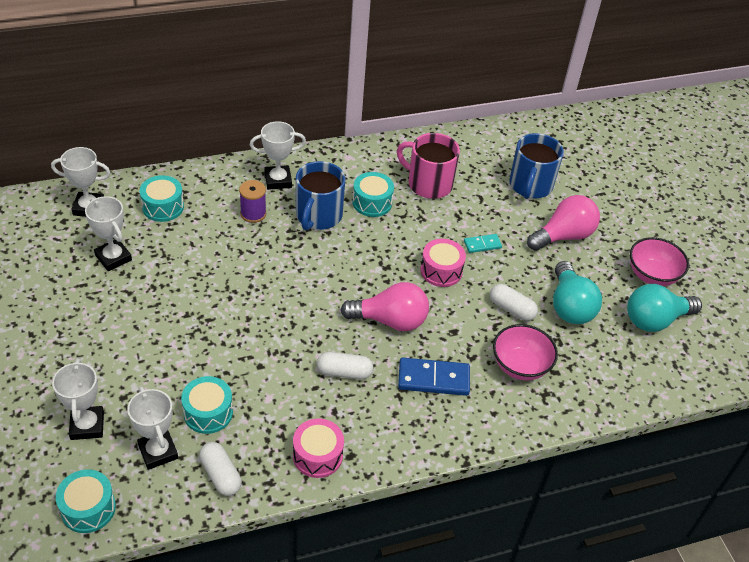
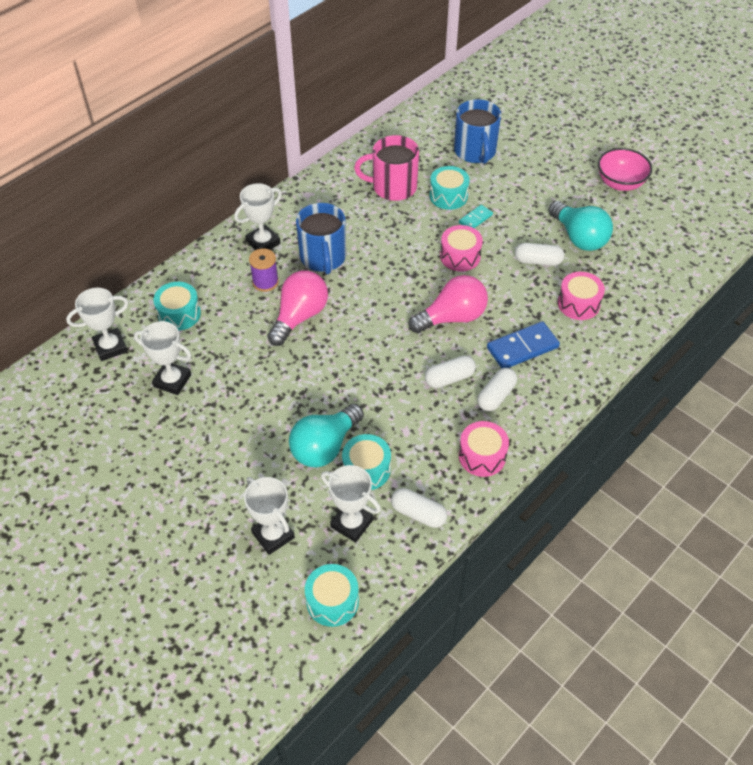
camera: 25 degrees left, 5 degrees up
(372, 202) = (359, 225): turquoise drum -> turquoise drum (448, 196)
(374, 409) = (496, 396): none -> white capsule
(520, 366) = (578, 304): pink bowl -> pink drum
(563, 236) = (532, 182): pink light bulb -> pink light bulb (299, 316)
(655, 320) = (648, 218): turquoise light bulb -> turquoise light bulb (325, 446)

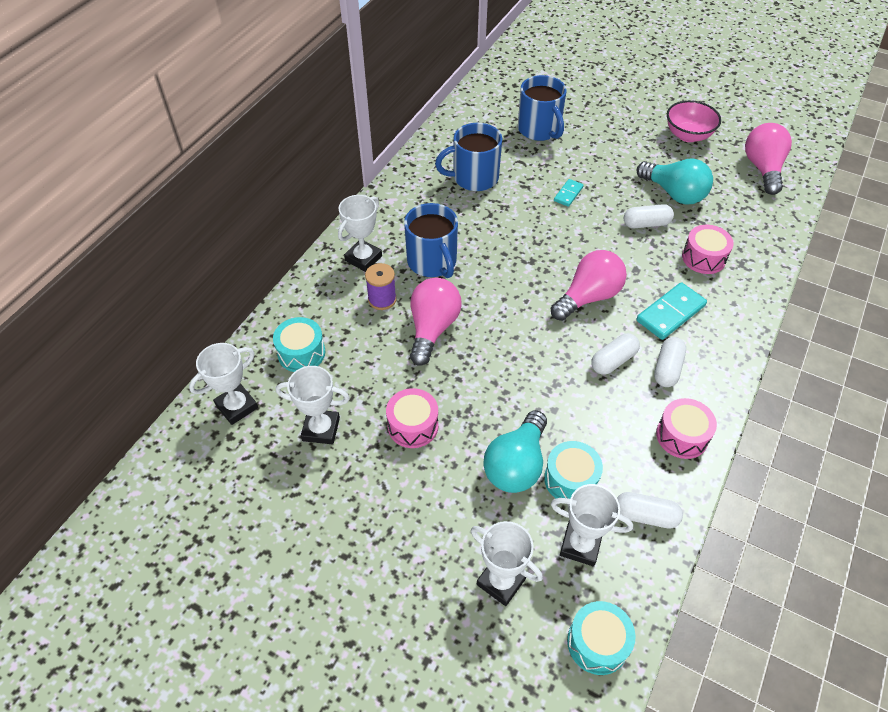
camera: 15 degrees left, 0 degrees up
(393, 187) = (474, 178): pink mug -> blue mug
(448, 196) = (532, 176): turquoise drum -> none
(460, 256) = (569, 234): pink drum -> pink drum (413, 426)
(522, 348) = (670, 313): blue domino -> turquoise domino
(680, 230) = (762, 169): none -> pink light bulb

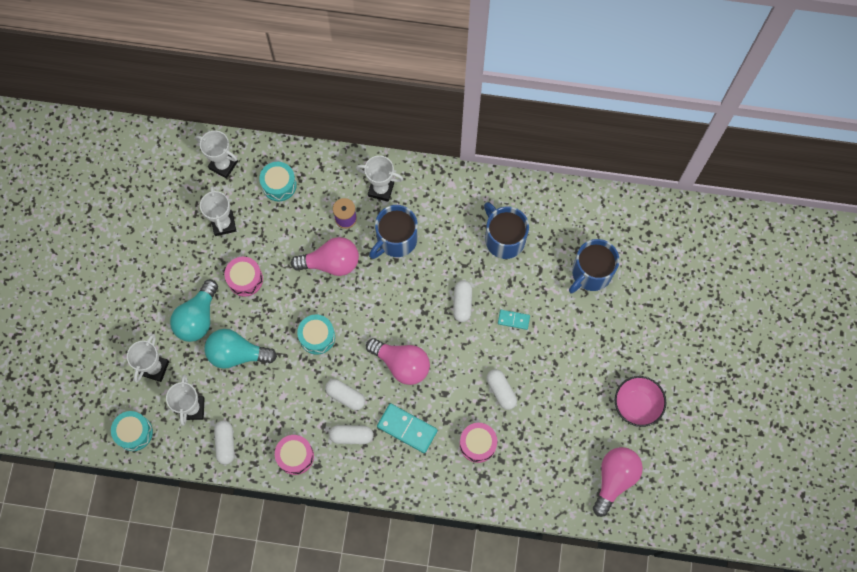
camera: 70 degrees right, 20 degrees up
(533, 227) = (462, 303): none -> white capsule
(570, 479) = (237, 391): turquoise drum -> turquoise drum (317, 337)
(674, 193) = (549, 407): turquoise light bulb -> turquoise light bulb (198, 318)
(762, 169) = (614, 479): pink light bulb -> pink light bulb turned 45 degrees counterclockwise

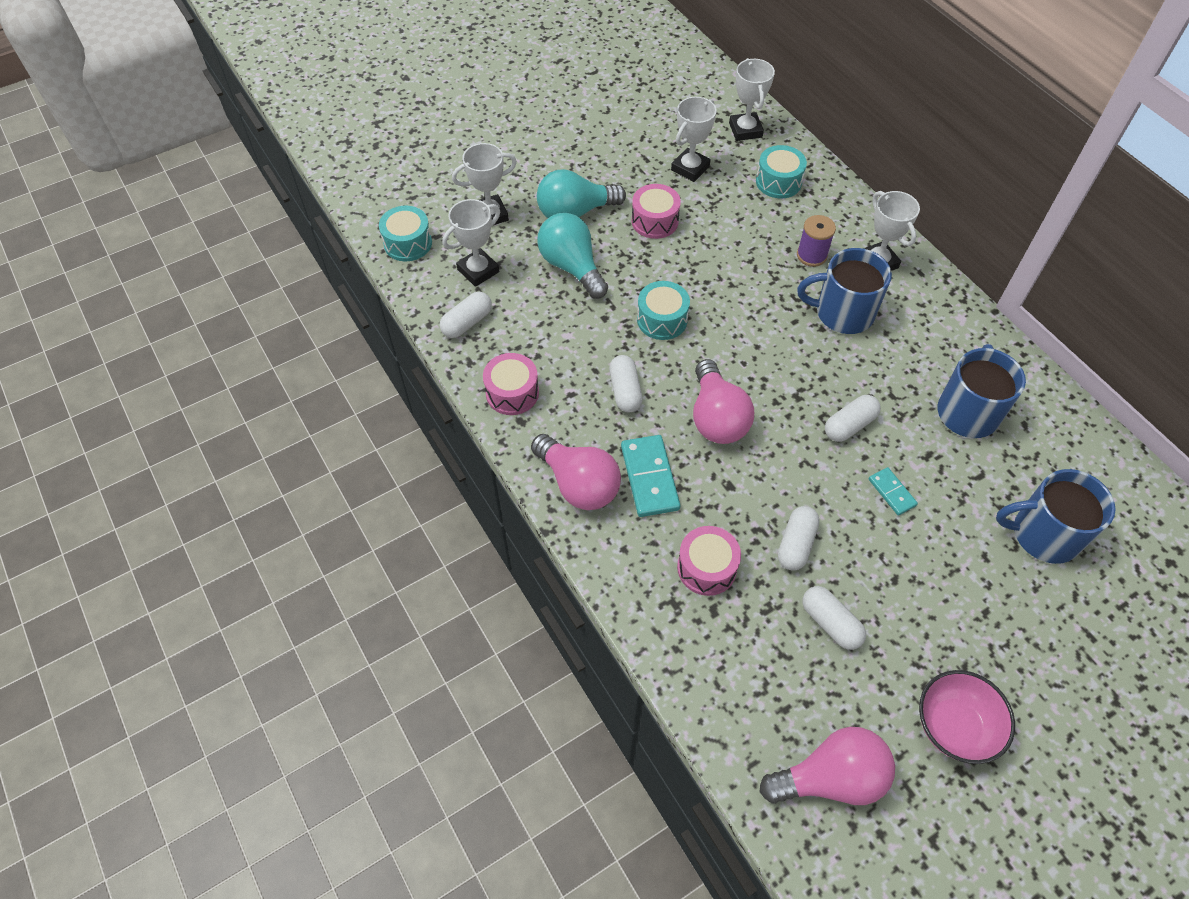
camera: 50 degrees right, 15 degrees down
(331, 263) = (752, 276): pink light bulb -> pink light bulb (578, 484)
(351, 436) = (586, 429): white capsule -> white capsule (830, 623)

